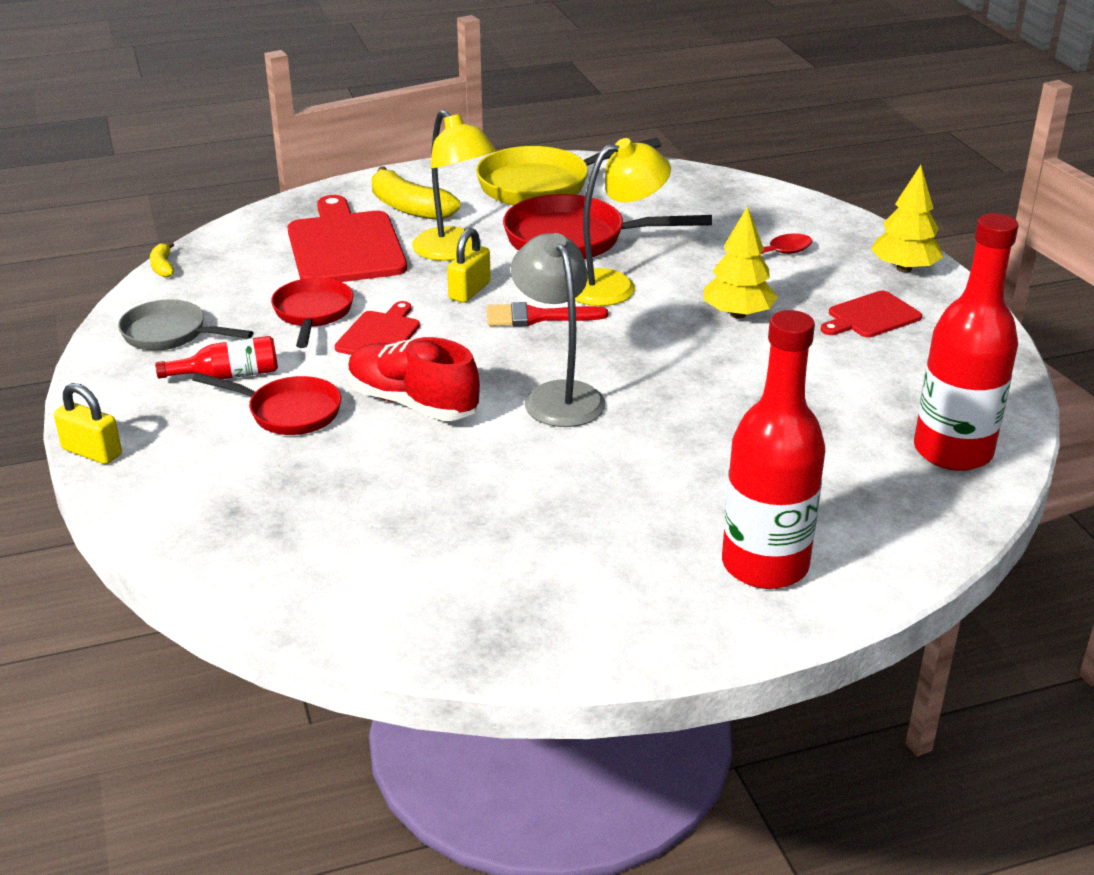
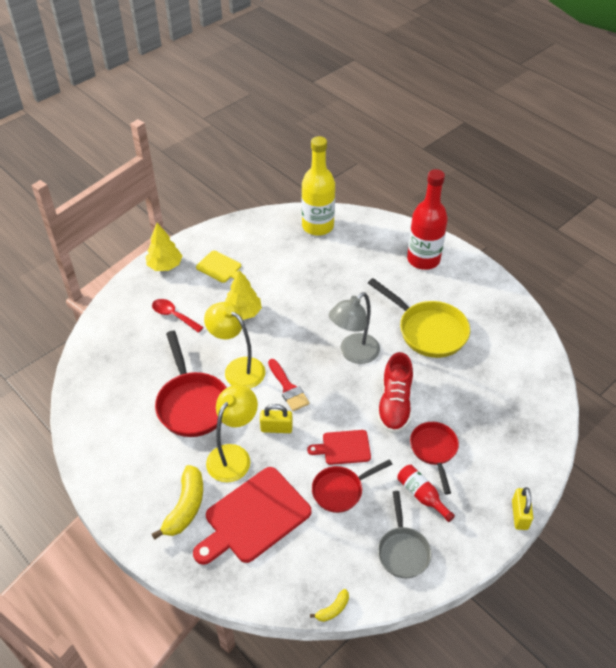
camera: 115 degrees left, 15 degrees up
(542, 185) = (122, 447): yellow pan -> yellow pan (428, 330)
(870, 316) = (220, 268): red cutting board -> yellow cutting board
(952, 451) = (317, 226): red bottle -> yellow bottle

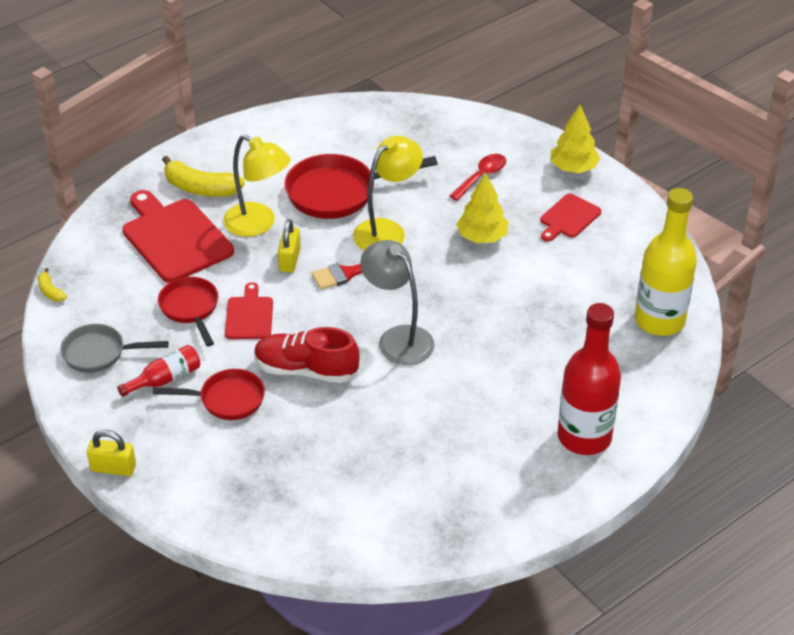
camera: 95 degrees right, 5 degrees down
(220, 268) = (568, 218): yellow cutting board -> red cutting board
(428, 330) = (432, 422): yellow pan -> none

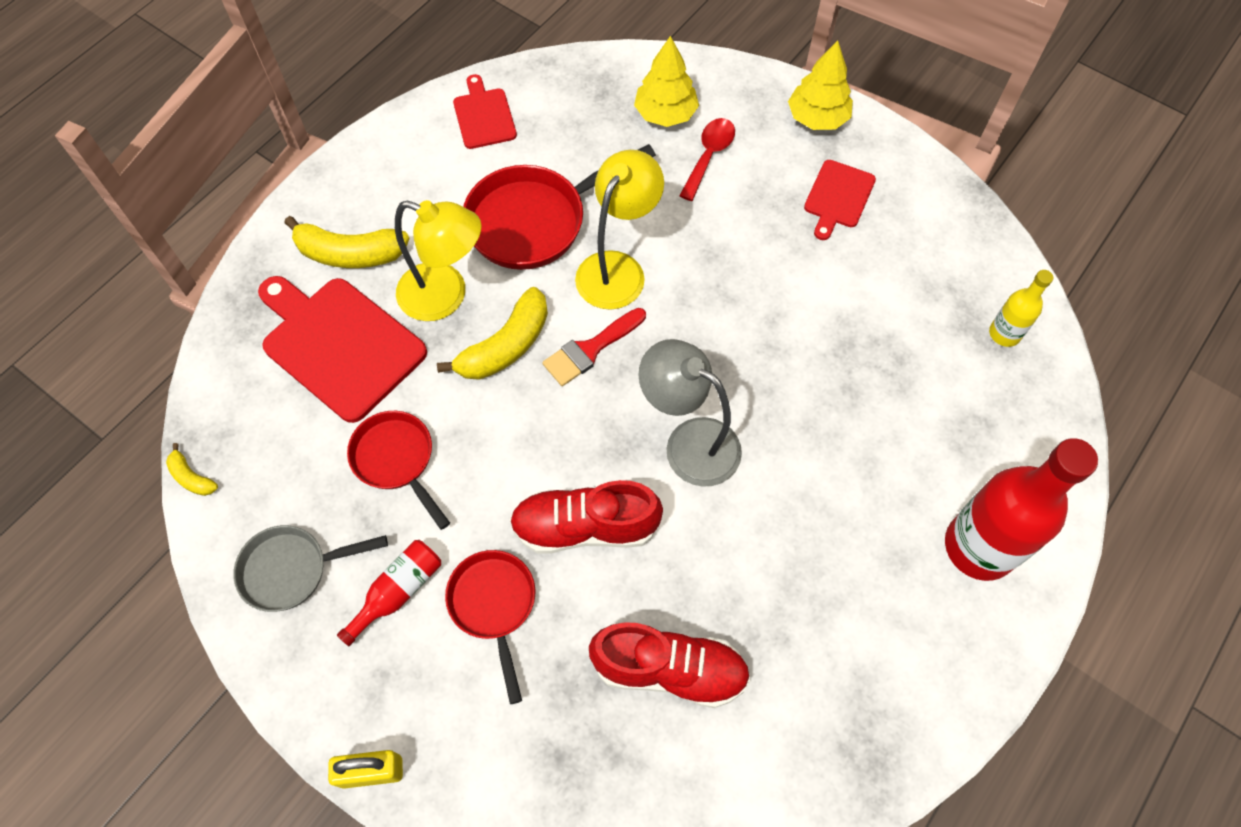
camera: 15 degrees left, 20 degrees up
(227, 399) = (494, 606): red pan -> red pan turned 90 degrees counterclockwise
(249, 316) = (480, 453): red cutting board -> red cutting board (484, 116)
(289, 260) = (505, 346): yellow padlock -> yellow banana
(333, 458) = (669, 669): none -> red shoe
(482, 237) = (741, 252): yellow tree -> yellow tree (665, 114)
(659, 320) = (1004, 333): yellow bottle -> yellow bottle, size x0.49

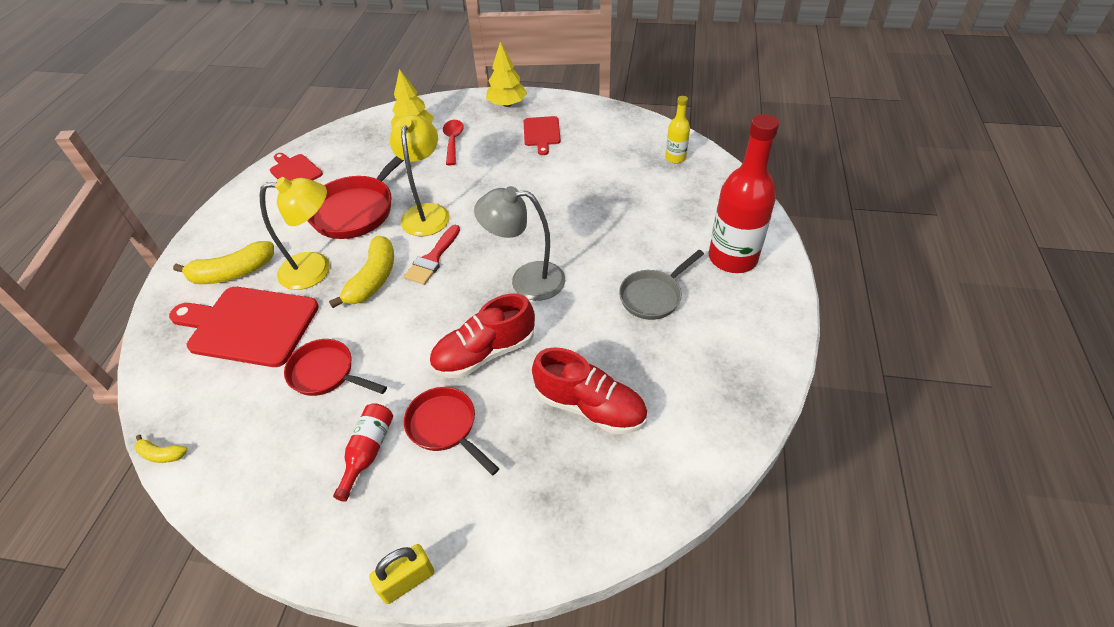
camera: 25 degrees left, 15 degrees down
(292, 570) = (275, 477): grey pan -> grey pan (653, 296)
(669, 669) = (590, 407): red shoe -> red shoe turned 45 degrees clockwise

